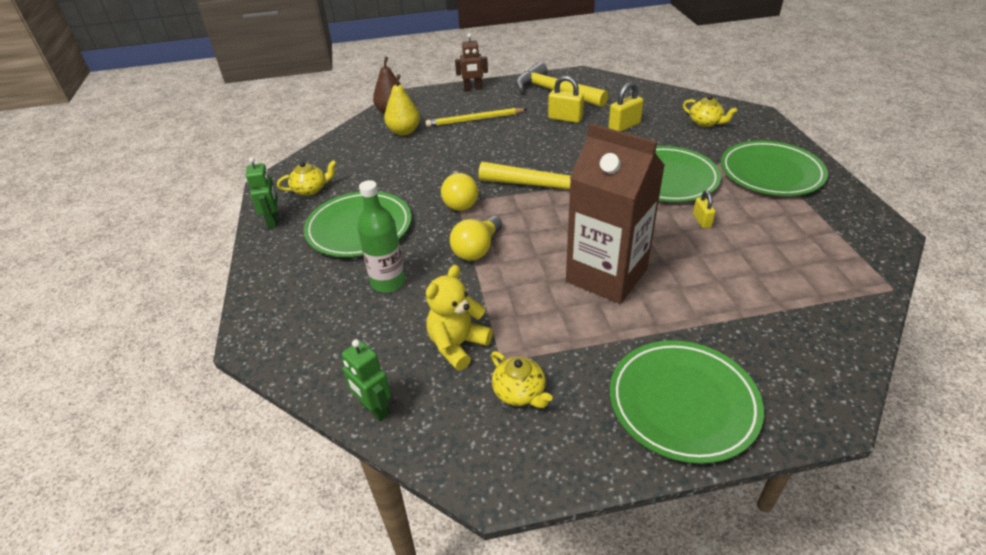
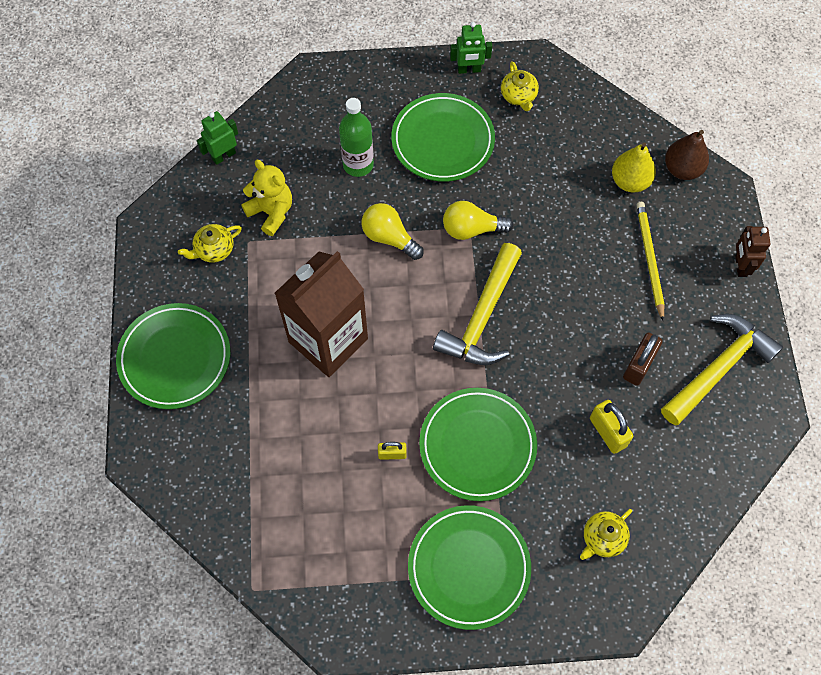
camera: 95 degrees right, 25 degrees up
(565, 118) = (639, 365): yellow padlock -> brown padlock

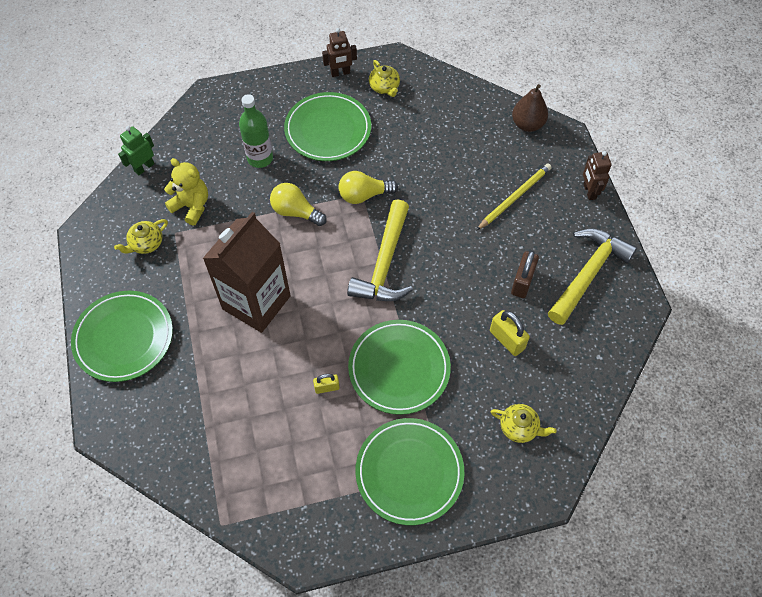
camera: 10 degrees left, 5 degrees down
(469, 70) = (340, 73): green robot -> brown robot
(603, 538) = (519, 427): yellow teapot -> yellow teapot turned 105 degrees counterclockwise
(630, 181) = (487, 140): yellow pear -> none
(649, 259) = (514, 197): yellow pencil -> yellow pencil turned 60 degrees clockwise

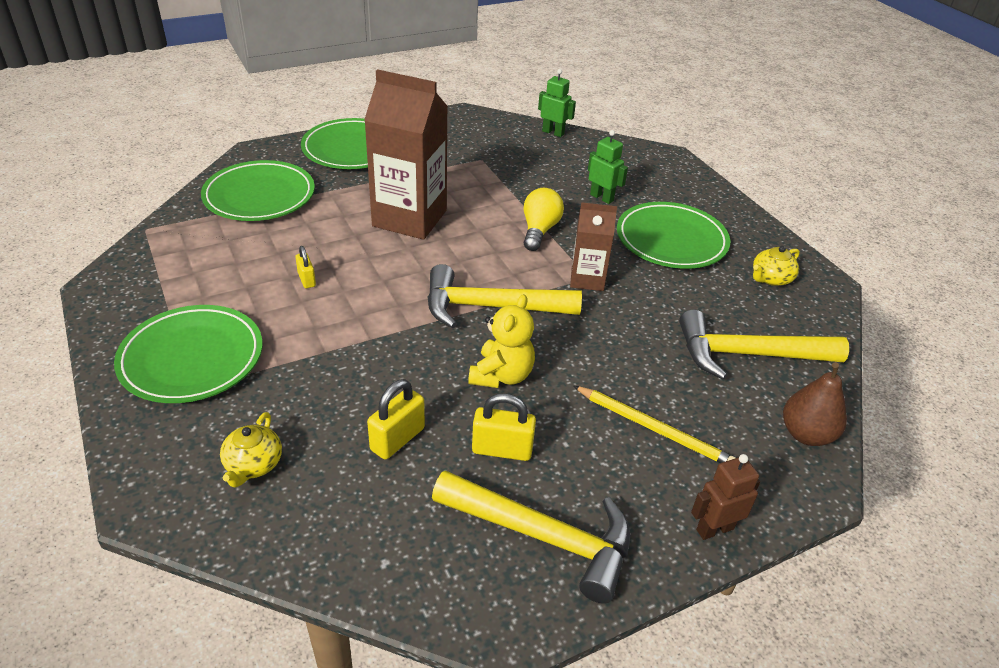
camera: 75 degrees right, 20 degrees down
(146, 244) = (462, 146): yellow teapot -> none
(192, 206) = (517, 164): yellow teddy bear -> yellow teddy bear (501, 375)
(260, 158) = (602, 198): green bottle -> green robot
(340, 73) = (766, 240): brown robot -> none
(364, 195) = (587, 279): yellow light bulb -> brown carton
(399, 368) = (338, 335): green plate -> green plate (259, 196)
(457, 128) = (748, 354): none -> yellow hammer
(522, 282) = (502, 450): brown padlock -> yellow padlock

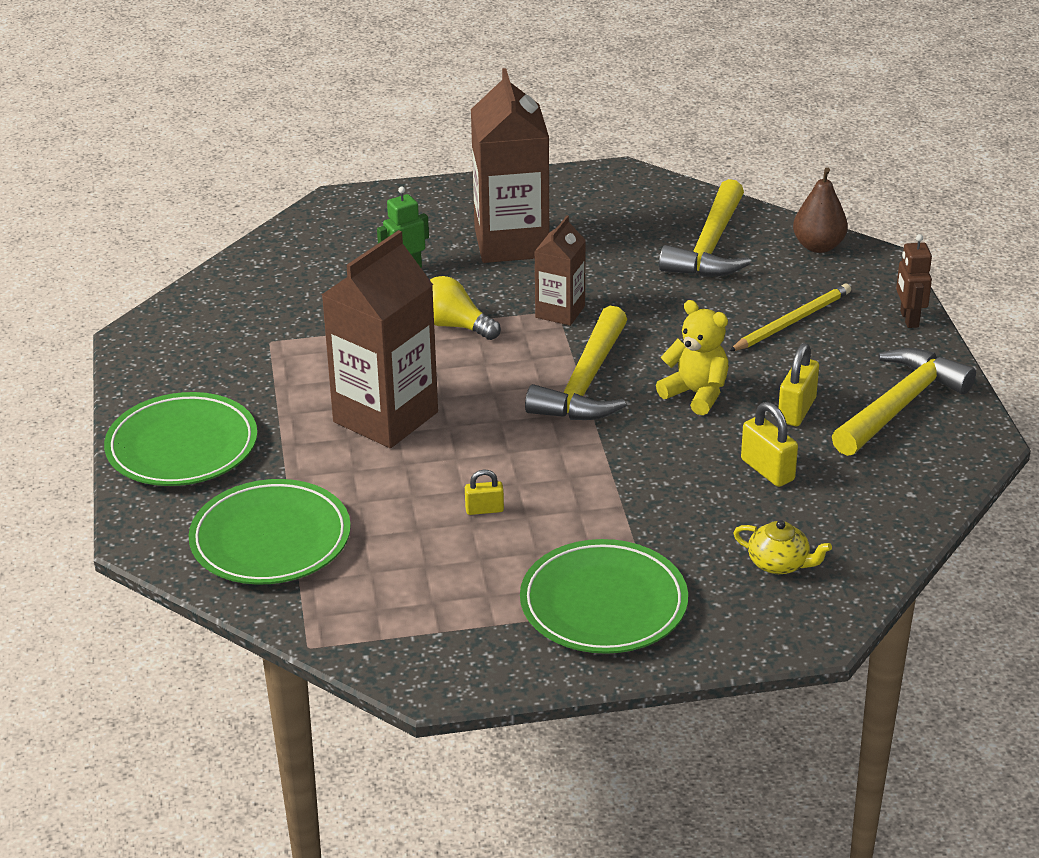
camera: 70 degrees left, 5 degrees down
(553, 132) = (231, 273): green robot -> none
(671, 240) = (511, 243): green plate -> brown carton
(771, 278) = (602, 201): yellow teapot -> none

